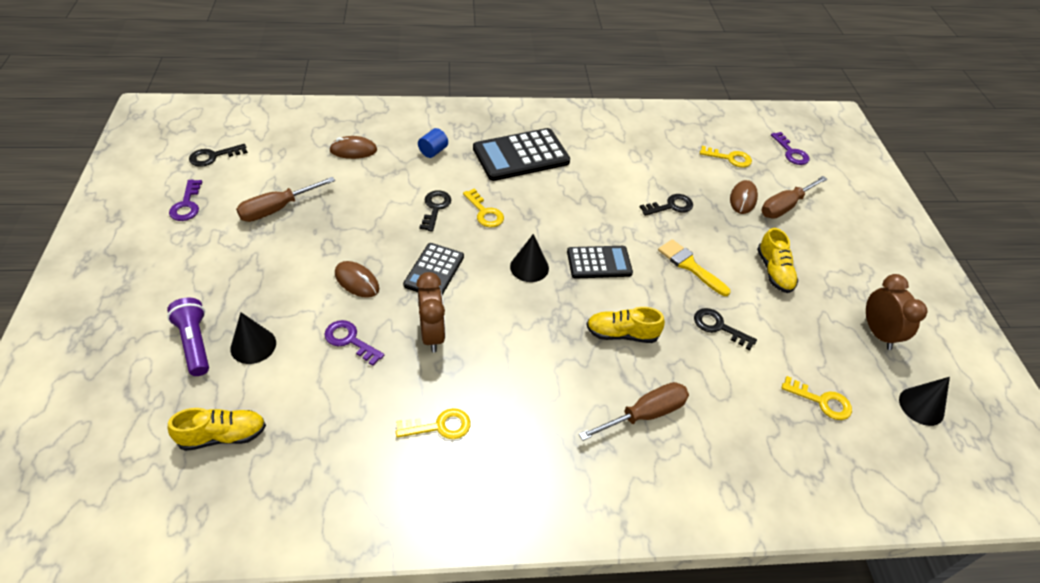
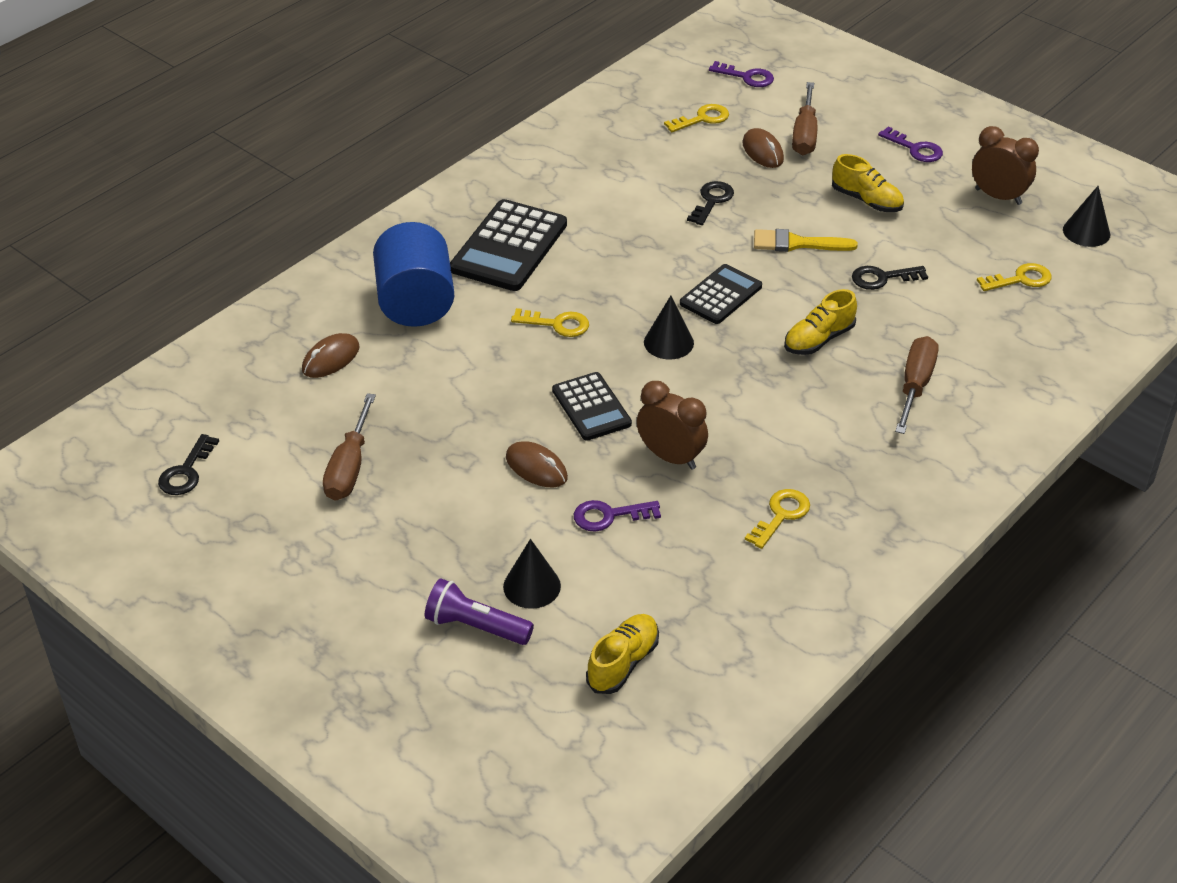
camera: 40 degrees left, 5 degrees down
(187, 204) = (245, 533): purple key -> purple key (915, 149)
(357, 281) = (536, 468): brown mouse -> brown mouse turned 45 degrees clockwise
(433, 151) = (416, 303): blue cylinder -> blue cylinder, size x2.37
(435, 208) = (504, 353): black key -> none

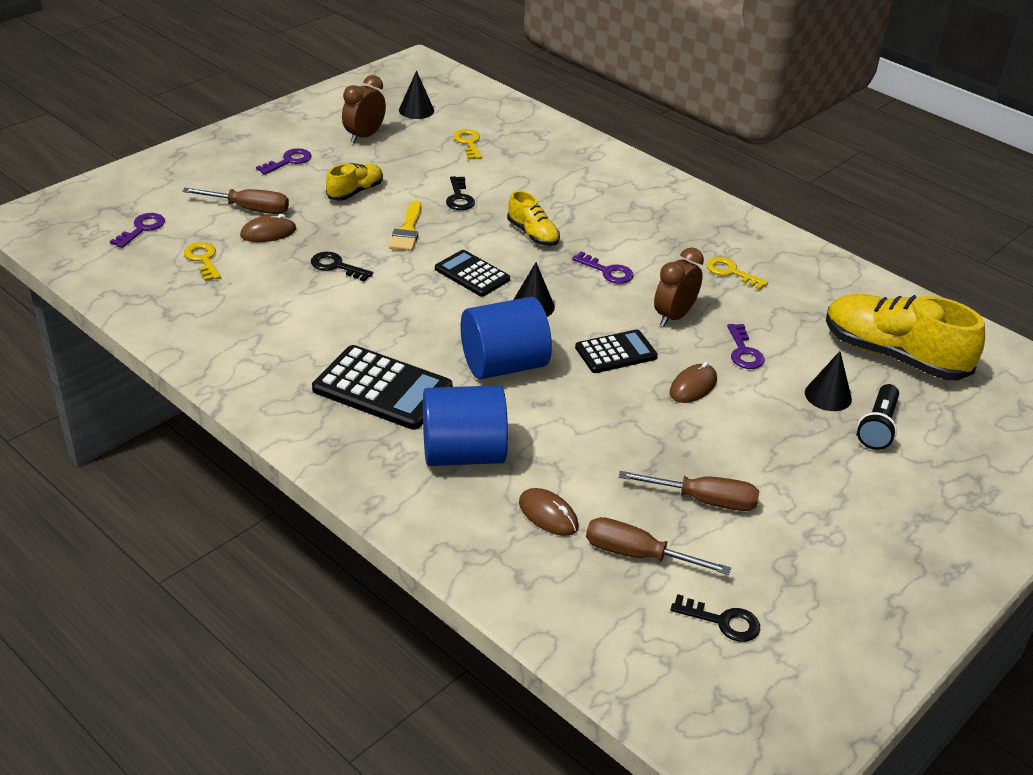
camera: 90 degrees left, 5 degrees down
(476, 627) = (878, 427): purple flashlight -> black flashlight
(557, 324) = (504, 365): yellow key -> blue cylinder
(623, 663) = (893, 355): yellow shoe -> yellow shoe, size x1.94
(754, 402) = (607, 271): none -> purple key
(915, 386) = (588, 201): brown screwdriver -> brown screwdriver (638, 555)

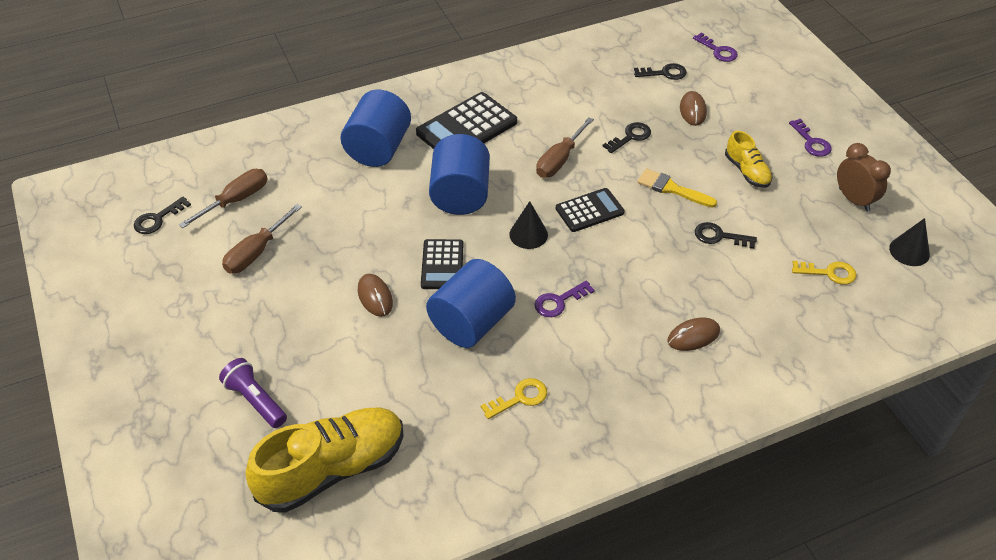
camera: 115 degrees right, 10 degrees up
(203, 260) = (664, 73): yellow key -> black key
(249, 209) = (733, 106): brown screwdriver -> brown screwdriver (559, 160)
(533, 234) = (639, 269): yellow shoe -> none
(548, 515) = (298, 171): brown mouse -> brown mouse (693, 336)
(674, 316) = (471, 323): brown clock -> blue cylinder
(744, 351) = (399, 352): purple key -> none
(828, 395) = (312, 385): black cone -> none
(878, 427) = (255, 400): black flashlight -> purple flashlight

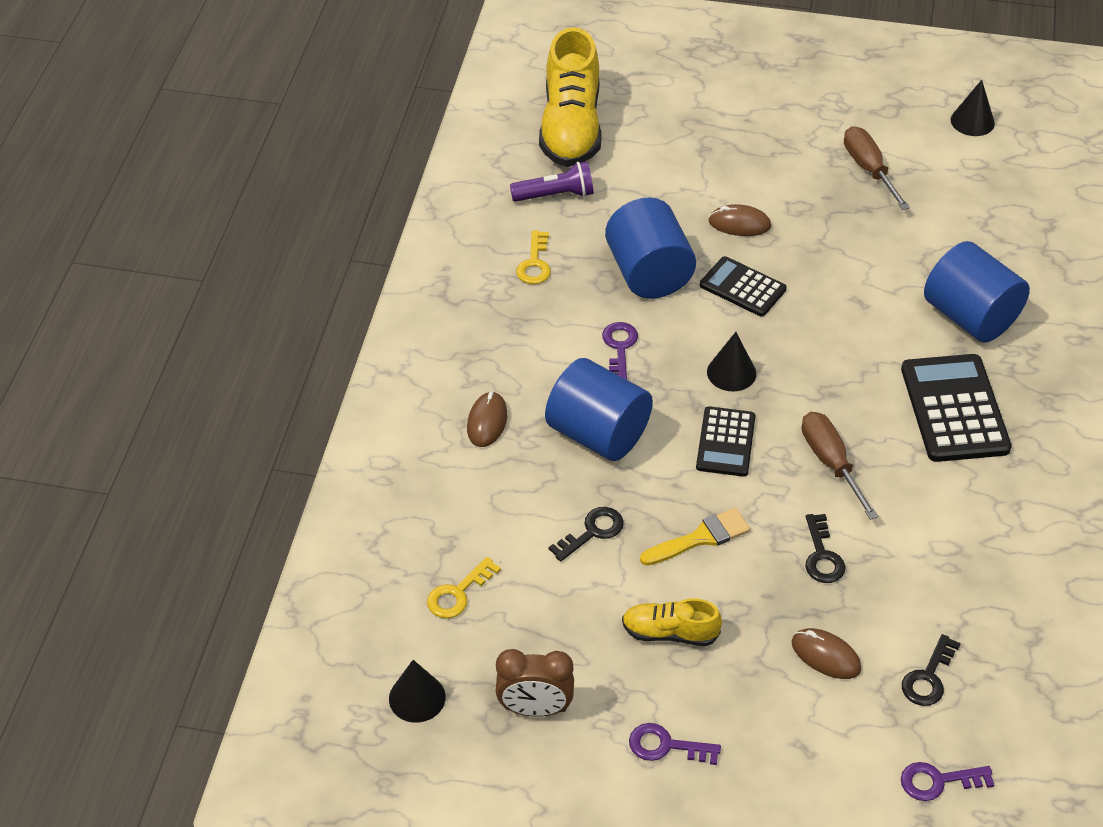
camera: 125 degrees right, 0 degrees up
(158, 219) = (972, 121): black key -> black cone
(235, 200) = (961, 180): brown screwdriver -> none
(255, 400) = (681, 110): purple flashlight -> purple flashlight (555, 195)
(460, 195) = (837, 348): blue cylinder -> blue cylinder (598, 434)

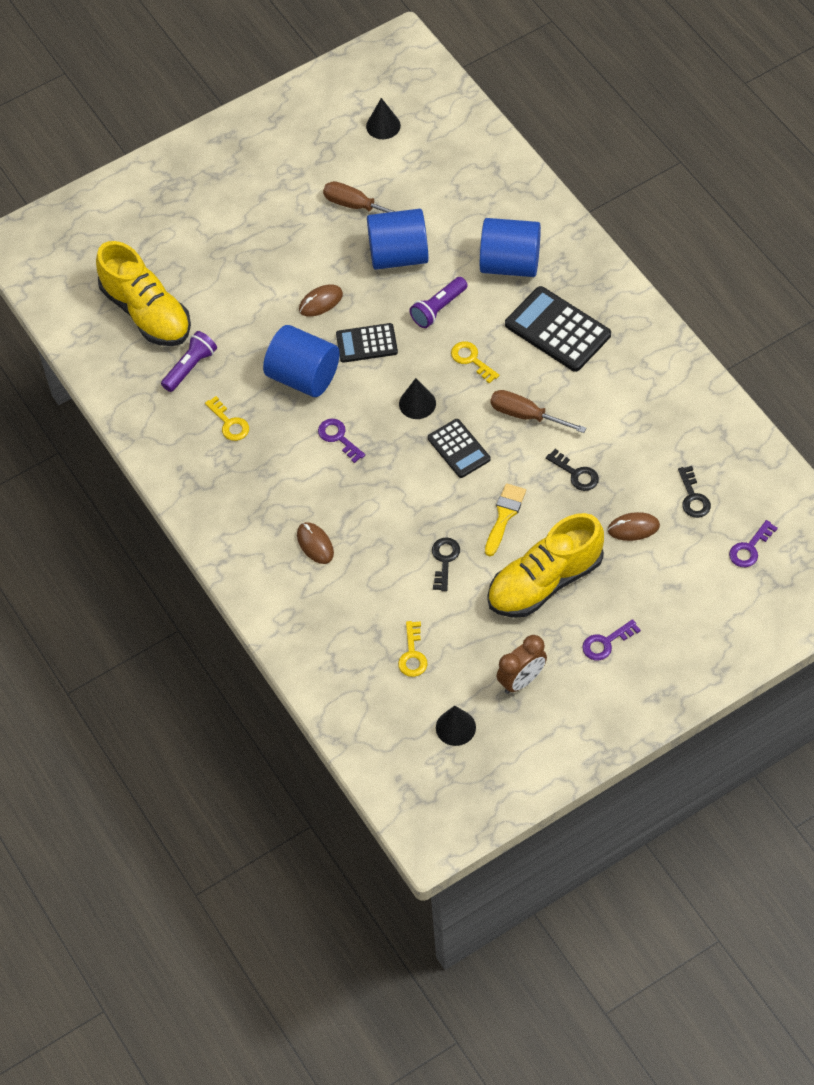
camera: 40 degrees left, 10 degrees up
(598, 434) = (385, 501): blue cylinder -> blue cylinder (398, 255)
(669, 633) = (544, 582): yellow shoe -> yellow shoe, size x1.94
(831, 373) = (471, 360): none -> yellow key
(849, 306) = (438, 309): none -> purple flashlight

